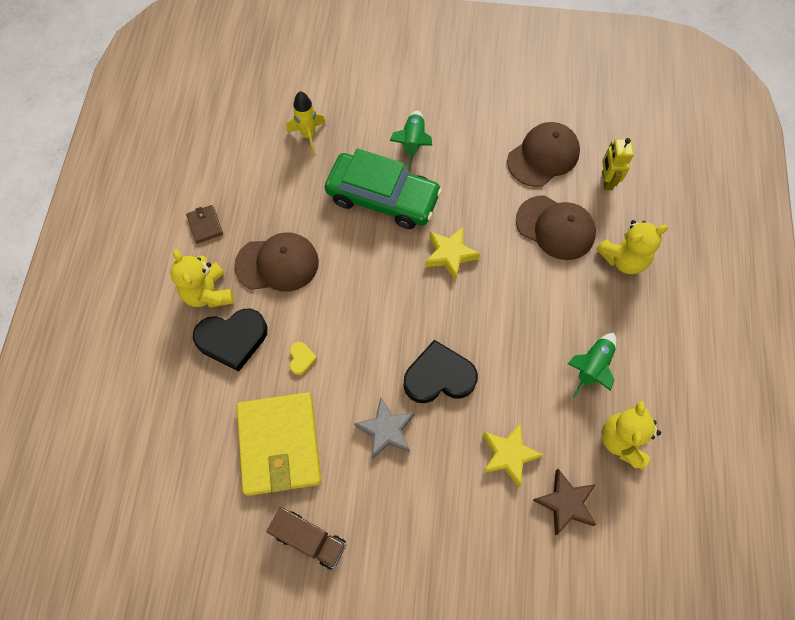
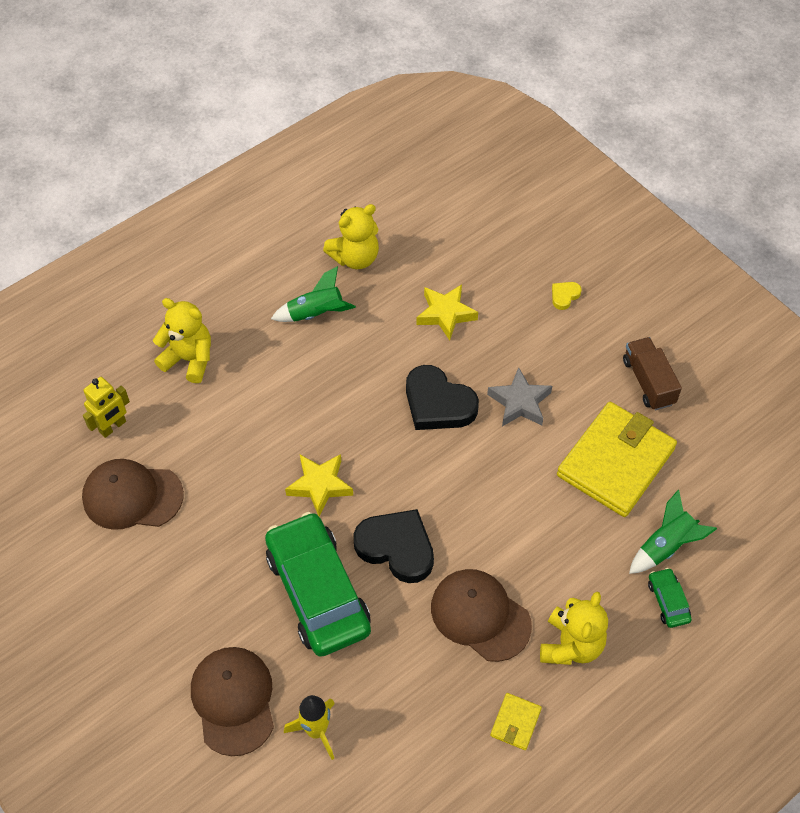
camera: 135 degrees left, 10 degrees down
(167, 373) = (668, 601): none -> green car
(205, 225) = (515, 722): brown wallet -> yellow wallet
(232, 339) = (584, 580): black heart -> black heart (396, 548)
(301, 359) = (537, 511): yellow heart -> yellow heart (564, 296)
(413, 143) = (228, 621): green rocket -> green rocket (666, 546)
(555, 227) = (207, 429): brown cap -> brown cap (233, 700)
(565, 503) = (440, 259): brown star -> none

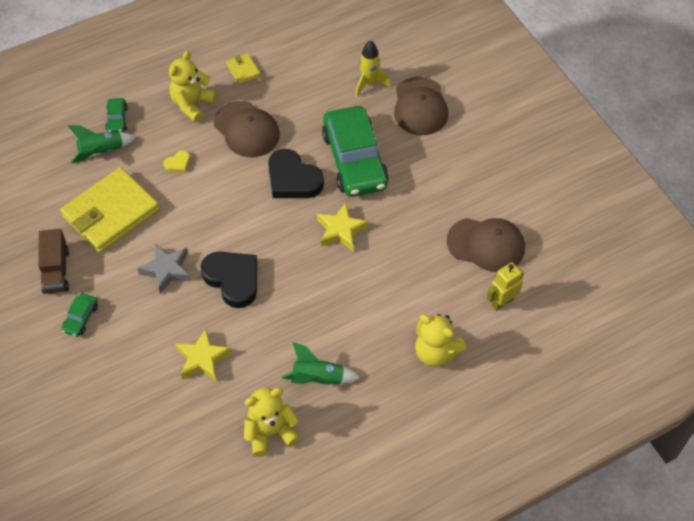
camera: 170 degrees left, 0 degrees up
(515, 722) = (243, 70): yellow wallet -> yellow wallet turned 60 degrees counterclockwise
(564, 296) = (91, 359): yellow heart -> yellow heart (178, 163)
(595, 335) = (81, 318): none -> green car

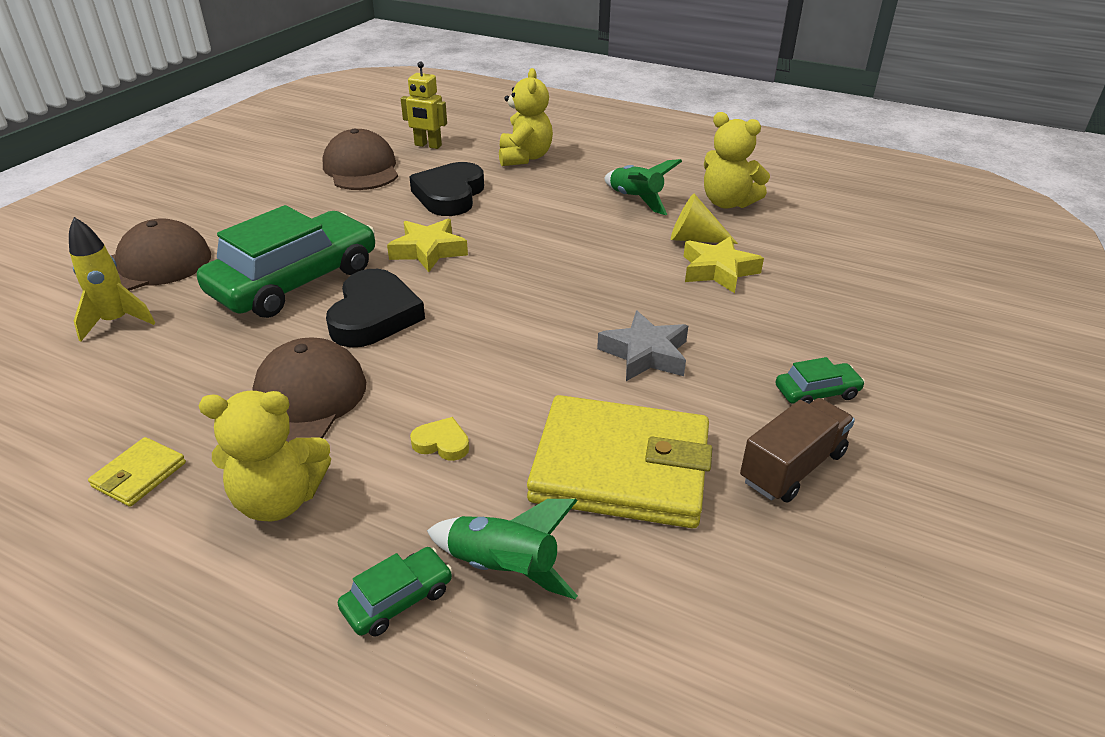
camera: 125 degrees left, 20 degrees down
(233, 279) = (590, 295): black heart -> black heart (449, 195)
(244, 374) = (694, 239): none -> yellow cone

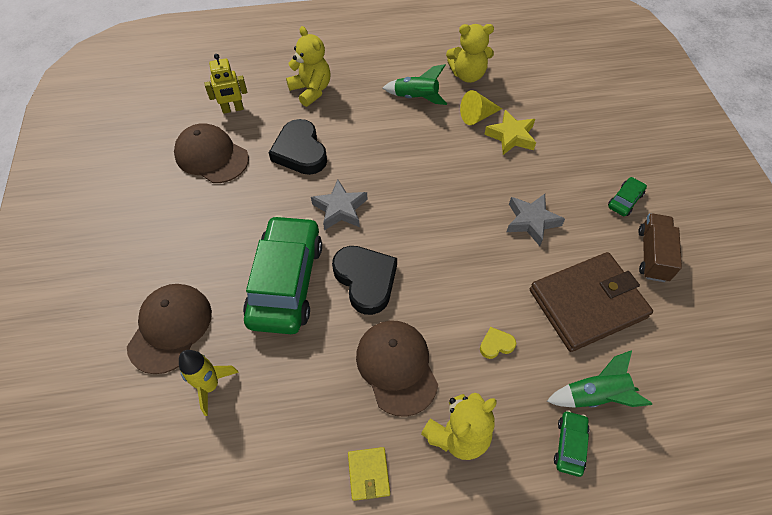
camera: 35 degrees left, 20 degrees up
(428, 251) = (340, 209): yellow star -> grey star
(621, 467) = (587, 303): yellow wallet -> brown wallet

